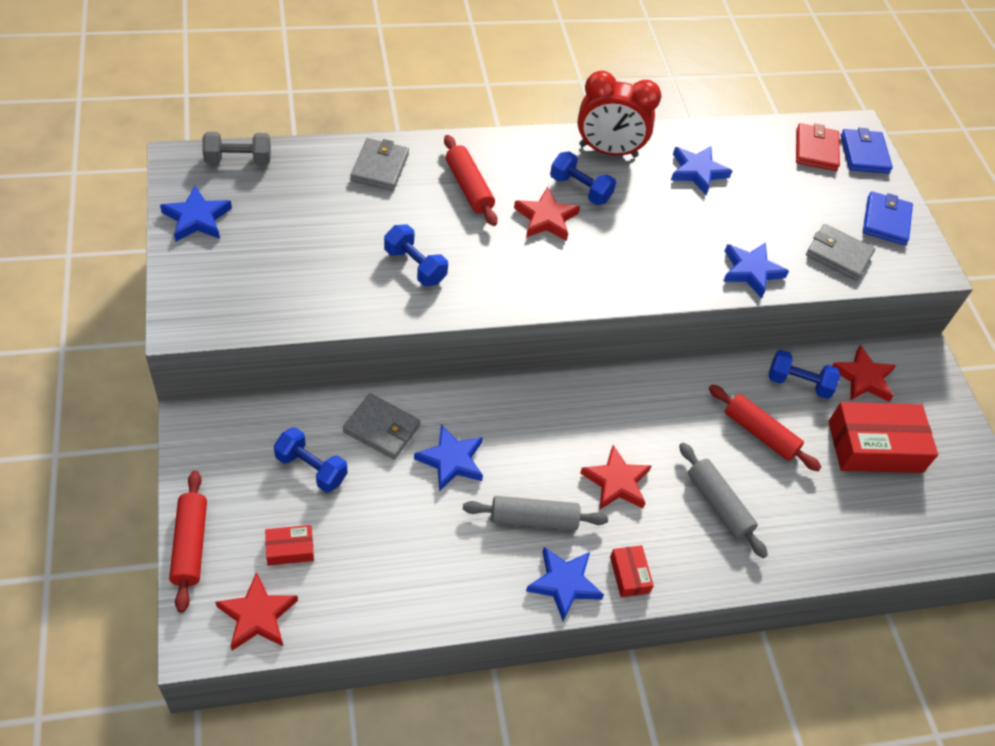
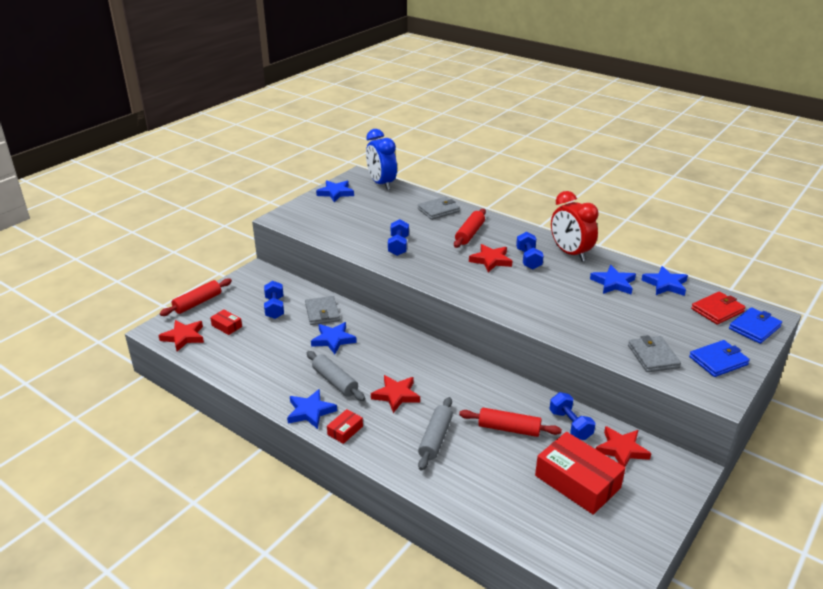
camera: 55 degrees right, 20 degrees down
(238, 160) = (381, 184): grey dumbbell -> blue clock
(751, 271) = (578, 333): blue star -> blue star (665, 284)
(760, 433) = (509, 429): red rolling pin -> red rolling pin turned 75 degrees counterclockwise

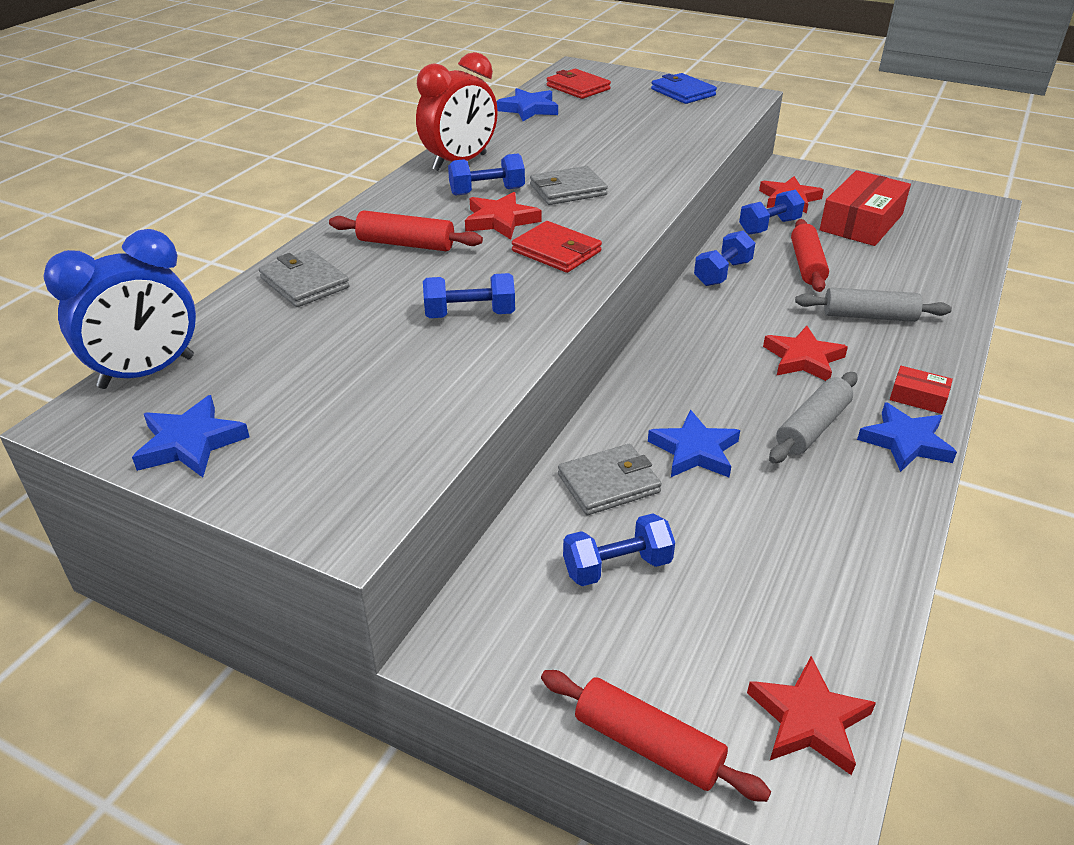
camera: 100 degrees left, 5 degrees up
(226, 326) = (724, 640): red box -> none
(452, 273) = (556, 251): none -> red wallet
(501, 385) = (722, 273): none -> blue dumbbell
(613, 283) = (538, 136): blue star -> none
(653, 356) = (697, 120): grey wallet -> grey wallet (568, 190)
(754, 328) = (605, 74): blue wallet -> none

